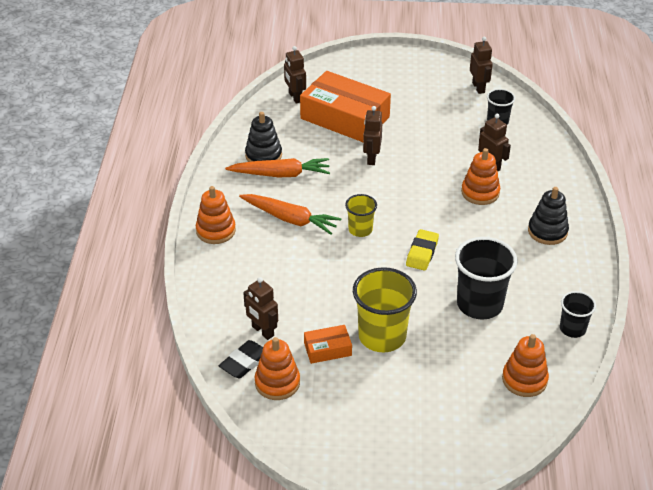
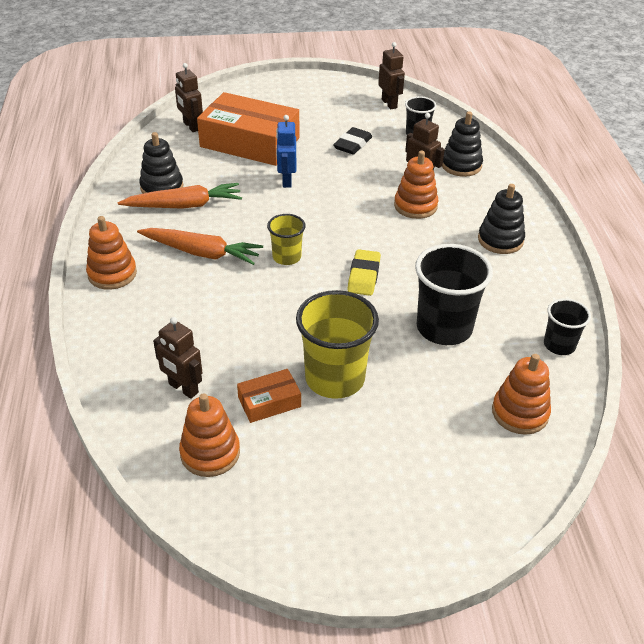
camera: 10 degrees left, 0 degrees up
(244, 362) = (164, 431): black eraser -> black eraser (352, 144)
(371, 158) = (286, 180): brown robot -> blue robot
(530, 156) = (461, 165): none -> black stacking toy

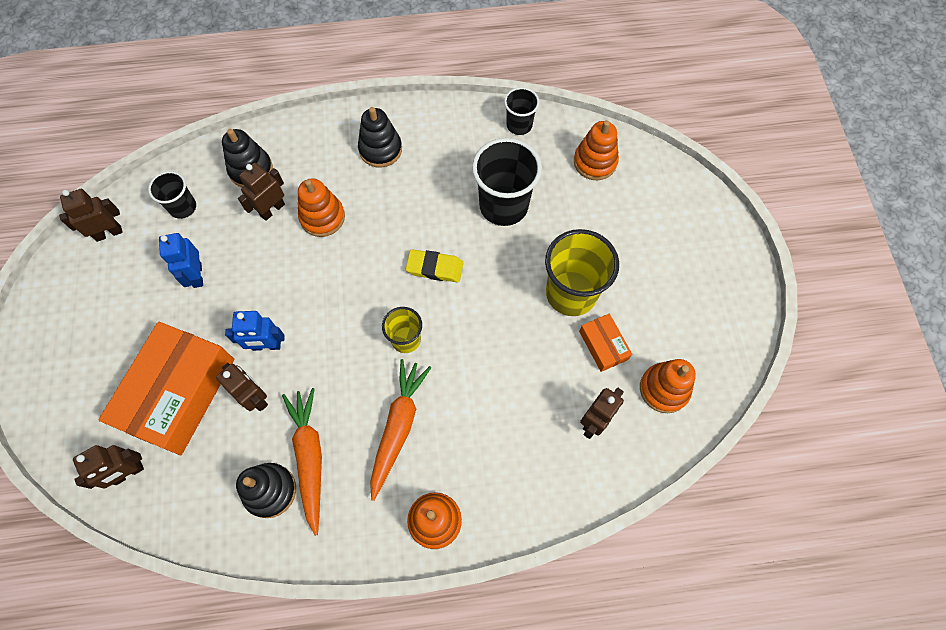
camera: 90 degrees left, 25 degrees up
(241, 177) = (255, 397): none -> brown robot
(352, 144) = (197, 275): black eraser -> blue robot

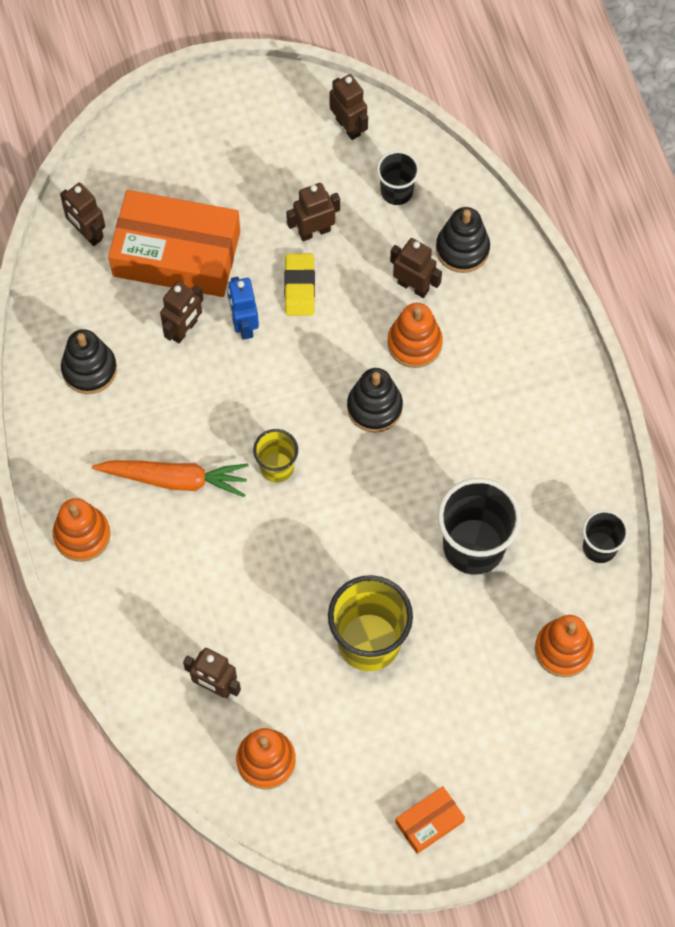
camera: 80 degrees right, 0 degrees up
(197, 275) = (314, 231): blue robot -> brown robot
(310, 458) = (128, 399): orange carrot -> none
(380, 149) = (524, 387): black stacking toy -> black stacking toy (374, 407)
(435, 268) = (372, 481): yellow eraser -> yellow eraser (299, 287)
(603, 345) = (308, 686): orange box -> orange box (429, 822)

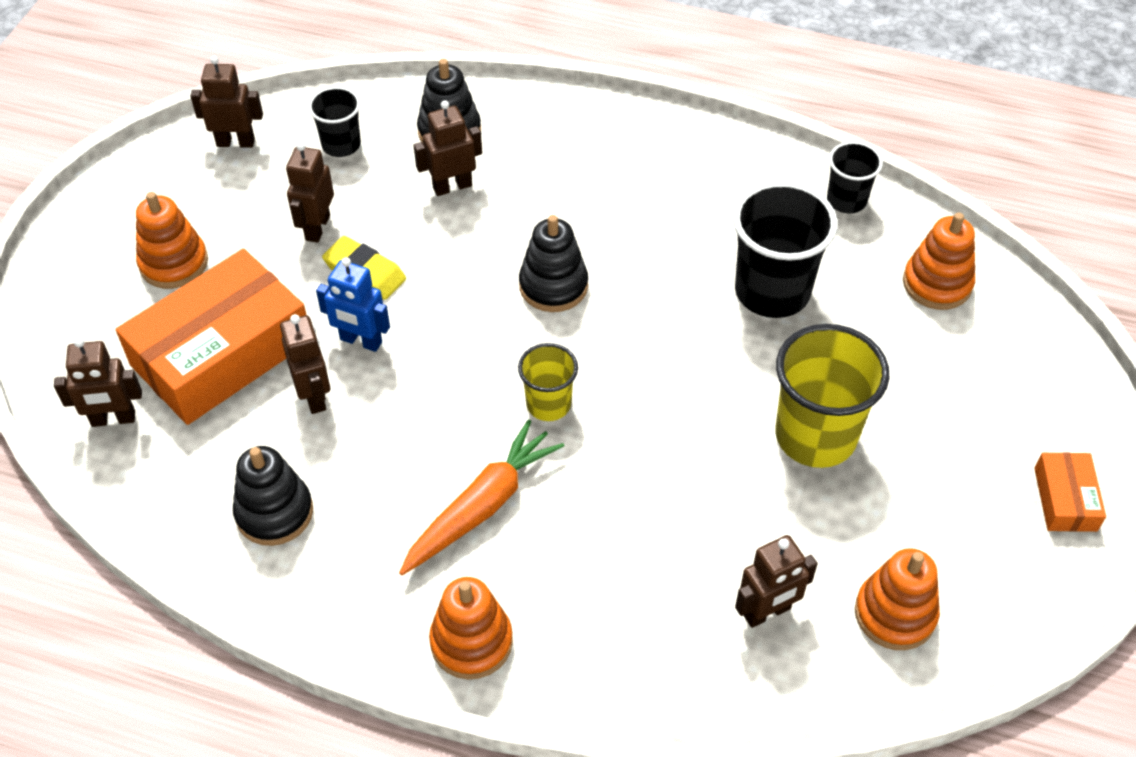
camera: 55 degrees left, 15 degrees down
(414, 343) = (513, 218): orange stacking toy -> orange stacking toy (174, 263)

